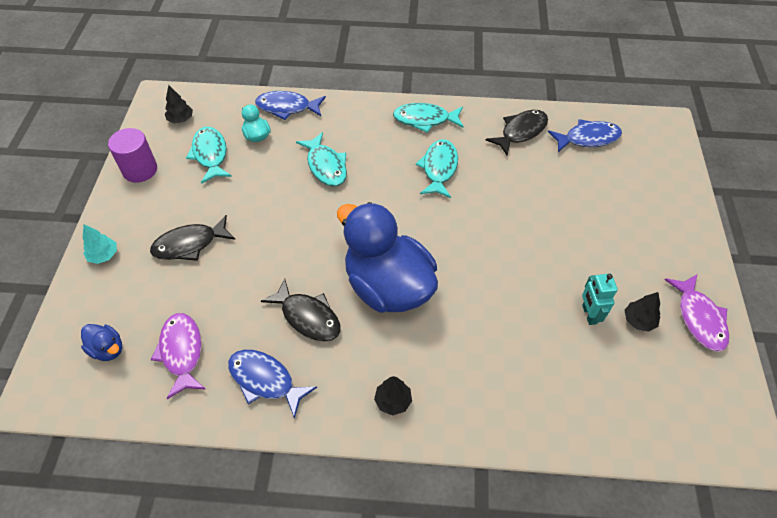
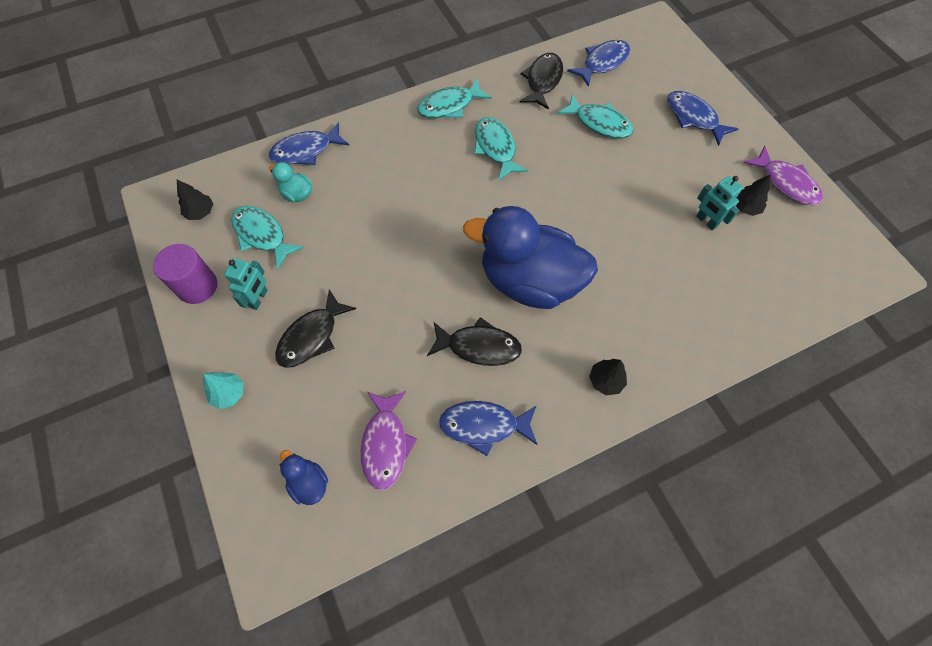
camera: 30 degrees left, 10 degrees up
(108, 349) = (309, 483): blue duck -> blue duck turned 135 degrees counterclockwise
(174, 199) = (259, 299): none -> turquoise robot
(182, 352) = (386, 444): purple fish -> purple fish turned 135 degrees counterclockwise
(326, 166) = (389, 193): turquoise fish -> turquoise fish (599, 123)
(644, 220) = (693, 118): none -> blue fish

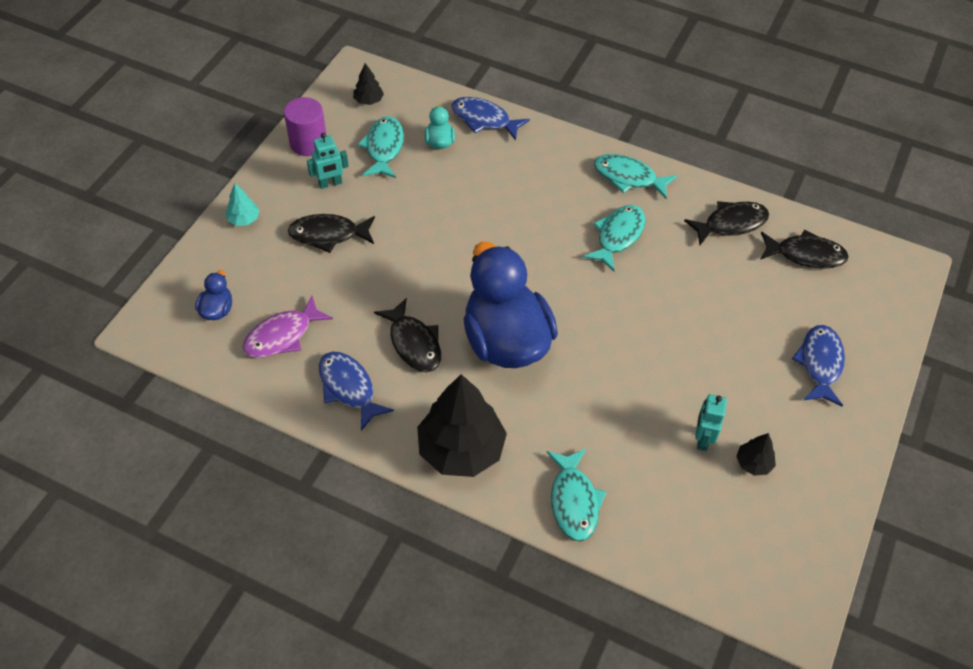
camera: 50 degrees right, 10 degrees down
(599, 123) = (729, 293): turquoise fish -> turquoise fish (574, 501)
(602, 63) = (805, 255): blue fish -> black fish
(605, 380) = (461, 449): black tree -> black tree, size x2.27
(786, 183) = (822, 484): purple fish -> none

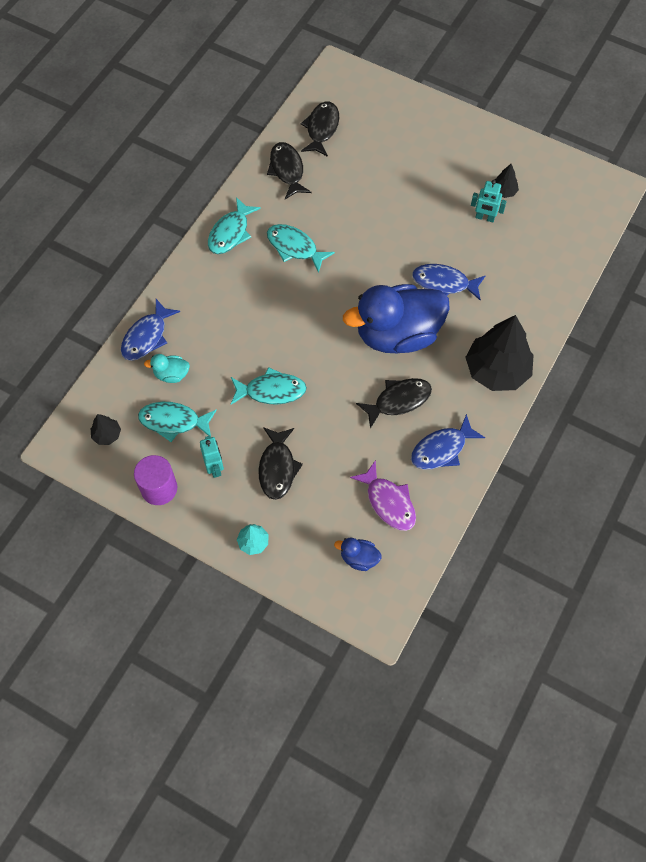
camera: 85 degrees left, 10 degrees up
(574, 501) = (537, 301): turquoise fish -> turquoise fish (271, 391)
(820, 364) = (421, 139): blue fish -> blue fish (444, 283)

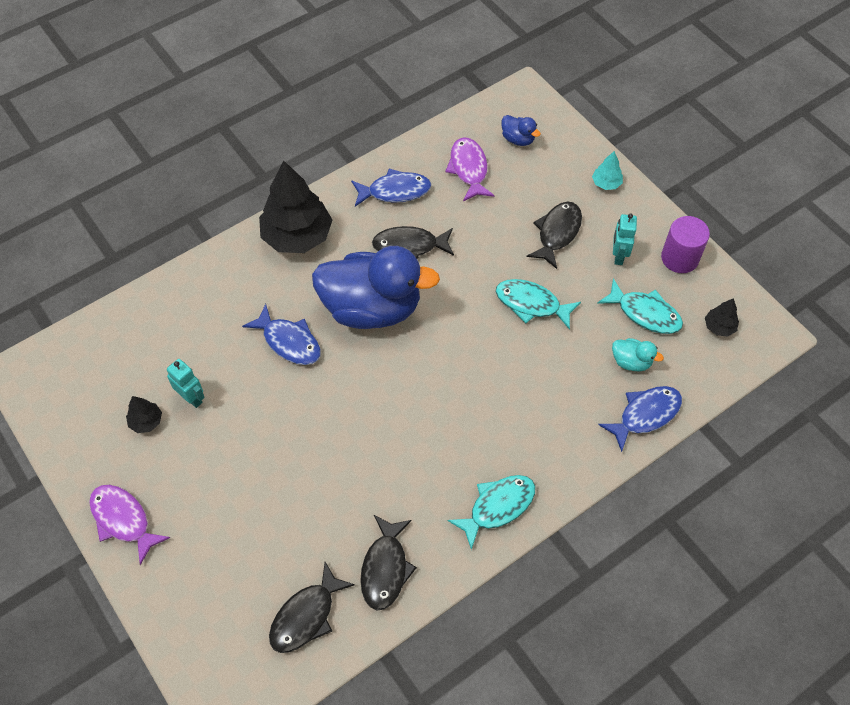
camera: 155 degrees left, 5 degrees down
(295, 247) = (429, 454): turquoise fish -> none
(471, 133) = (123, 520): none -> purple fish

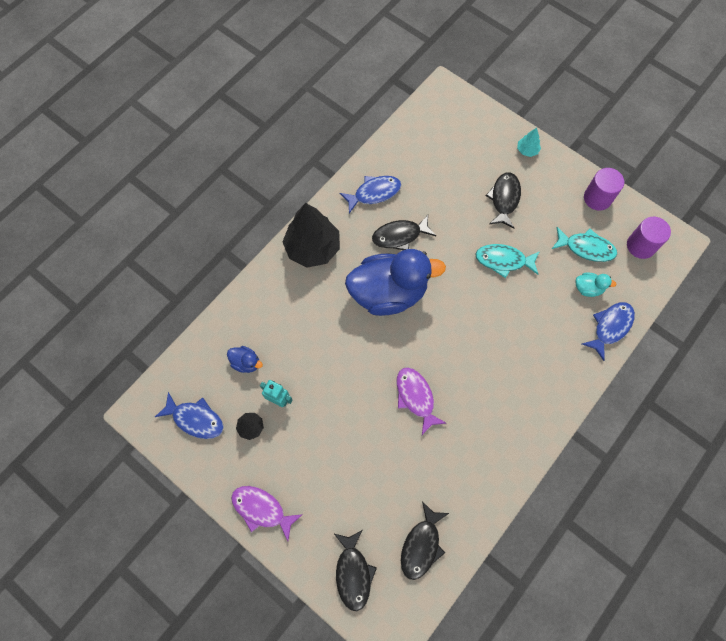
camera: 15 degrees left, 10 degrees up
(289, 342) = (336, 335): blue fish -> blue fish (195, 419)
(385, 568) = (465, 493): black fish -> black fish (353, 573)
(469, 169) = (423, 162): purple fish -> purple fish (416, 397)
(497, 507) = (529, 425): turquoise fish -> none
(518, 139) = (451, 129): blue duck -> blue duck (246, 362)
(618, 256) = (553, 207): turquoise robot -> none
(719, 327) = (641, 246): black tree -> purple cylinder

